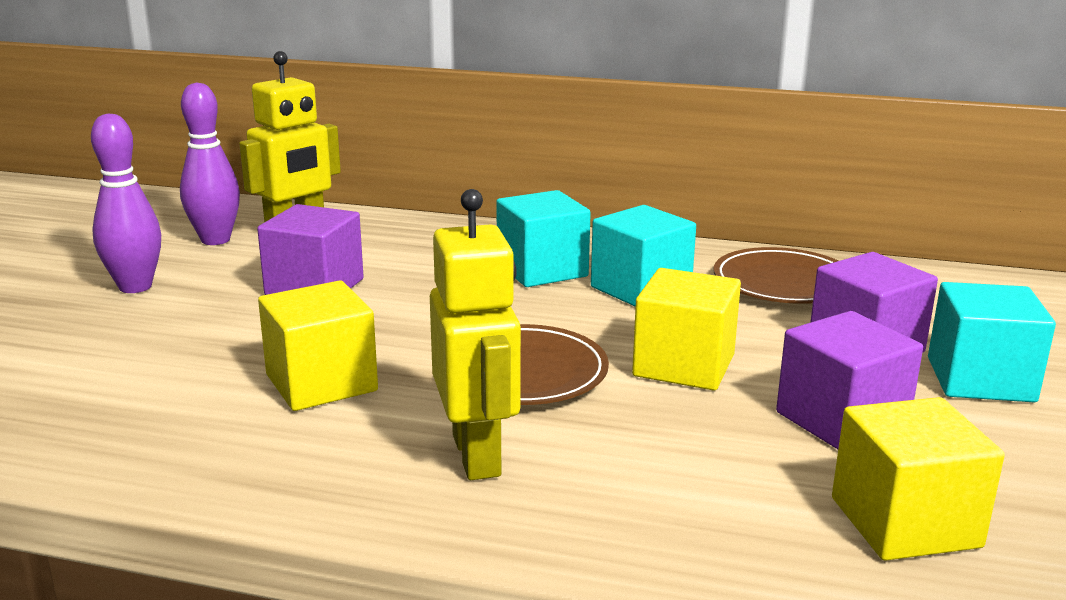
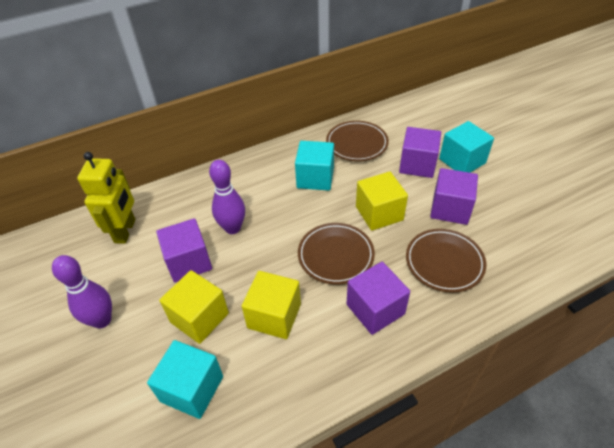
camera: 40 degrees left, 25 degrees up
(215, 240) = (91, 261): purple bowling pin -> purple bowling pin (232, 228)
(477, 455) = (375, 309): yellow robot -> purple cube
(542, 270) = (266, 189): turquoise cube -> turquoise cube (192, 389)
(706, 472) = (444, 262): none -> brown plate
(905, 522) = (510, 244): yellow cube -> yellow cube (199, 318)

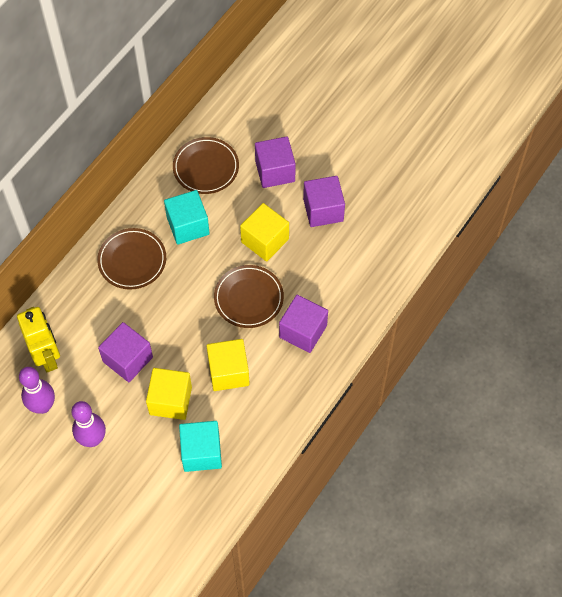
camera: 30 degrees left, 15 degrees up
(232, 228) = (144, 311): purple bowling pin -> purple bowling pin (43, 406)
(444, 262) = (338, 266): brown plate -> brown plate (132, 260)
(462, 161) = (313, 150): turquoise cube -> none

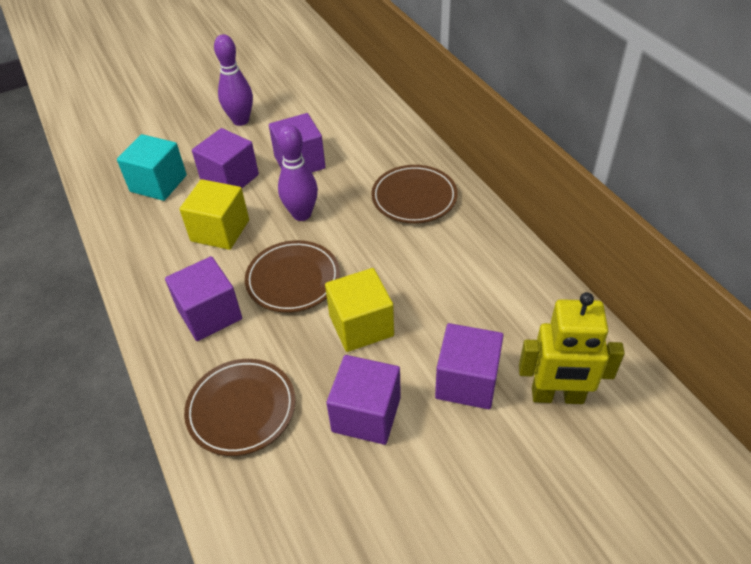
camera: 120 degrees right, 15 degrees down
(43, 406) = (299, 100): purple bowling pin -> purple bowling pin (301, 214)
(47, 357) = (346, 114): yellow robot -> yellow robot (557, 396)
(170, 400) = (230, 178): yellow cube -> purple cube
(188, 226) = (431, 258): turquoise cube -> none
(206, 168) = (512, 305): brown plate -> brown plate (241, 409)

